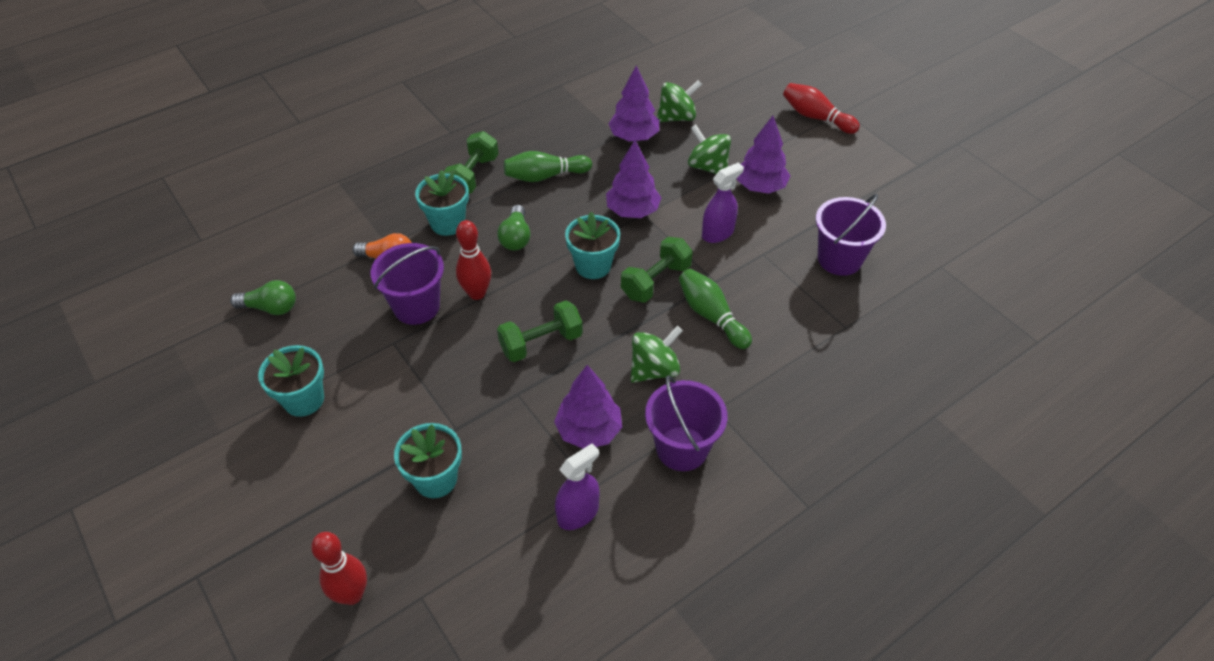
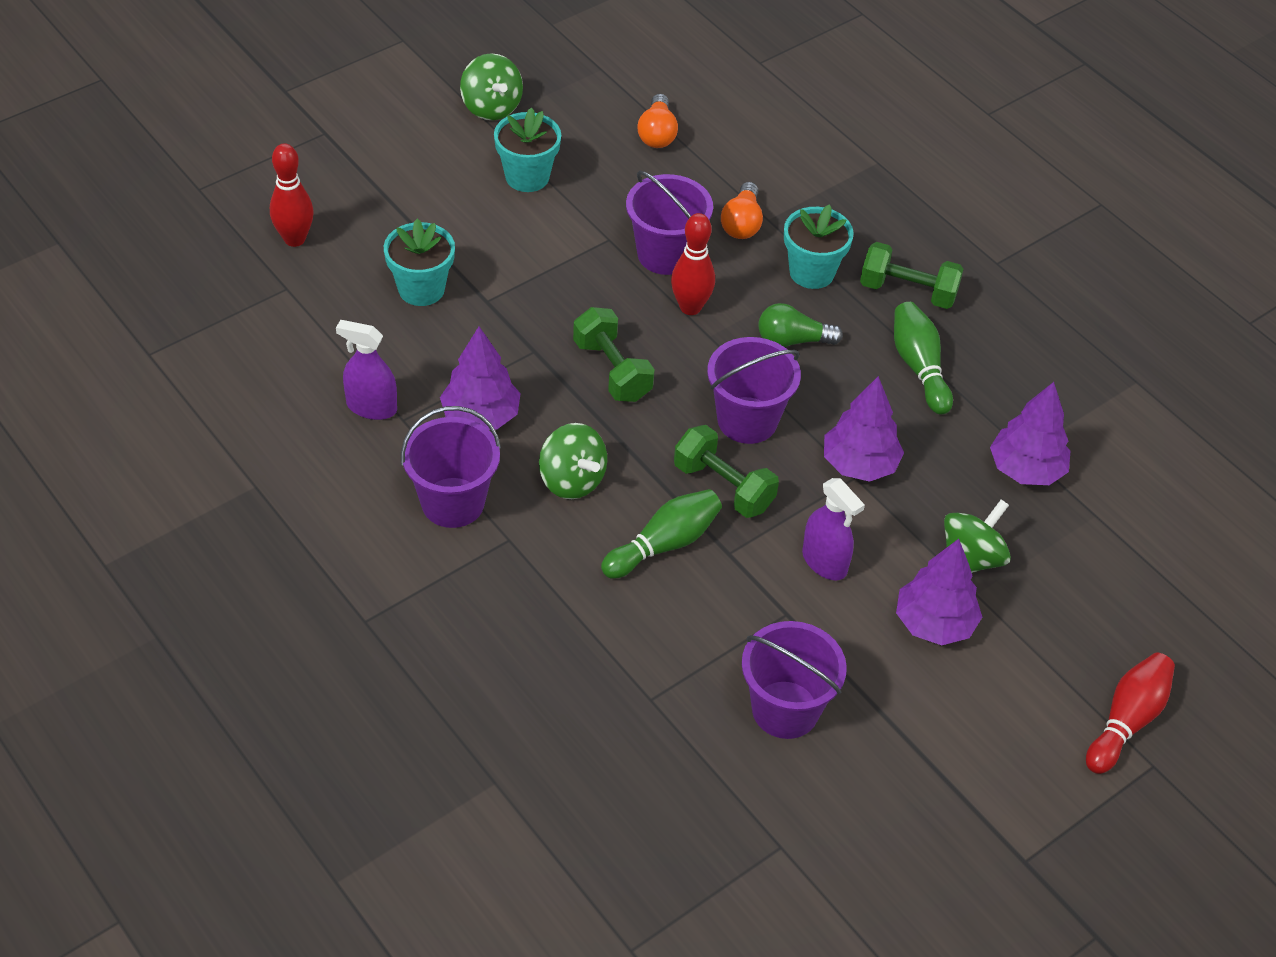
camera: 85 degrees right, 0 degrees up
(270, 308) = (657, 133): green light bulb -> orange light bulb
(578, 513) = (371, 407): purple spray bottle -> purple spray bottle turned 150 degrees clockwise
(593, 266) = (747, 420): turquoise flower pot -> purple bucket
(677, 117) = (1085, 525): green spinning top -> green spinning top (491, 107)

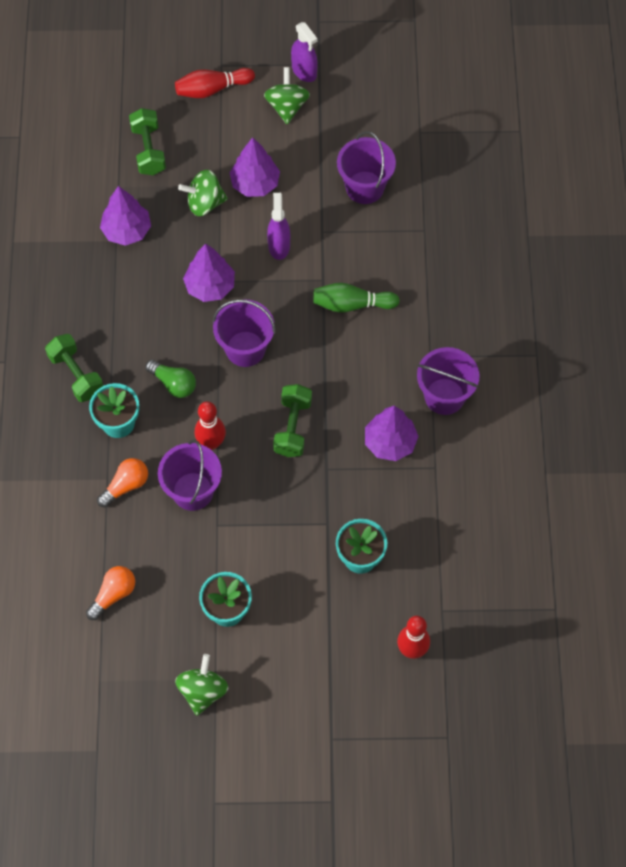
camera: 140 degrees left, 15 degrees up
(371, 407) = (447, 487): purple spray bottle -> purple spray bottle (304, 71)
(572, 480) = (370, 371): green spinning top -> green spinning top (287, 106)
(723, 487) = (293, 317): green dumbbell -> green dumbbell (148, 150)
(919, 367) = (120, 323): green bowling pin -> none

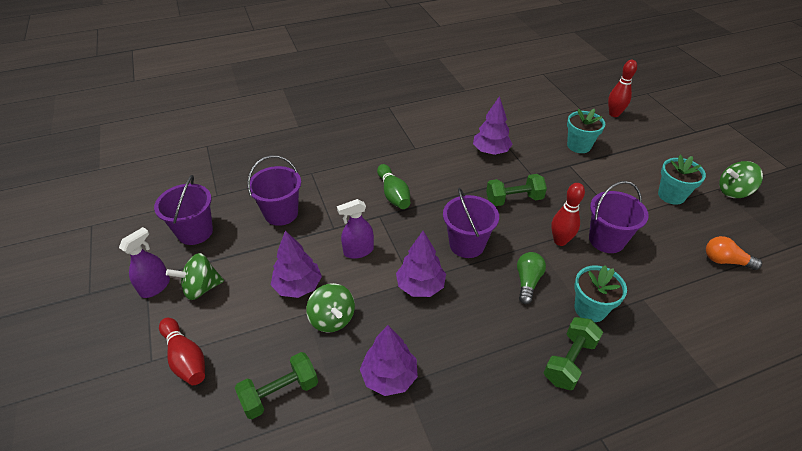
camera: 110 degrees left, 20 degrees down
(126, 486) = (638, 283): orange light bulb -> none
(444, 396) = (441, 136): purple bucket -> purple bucket (195, 232)

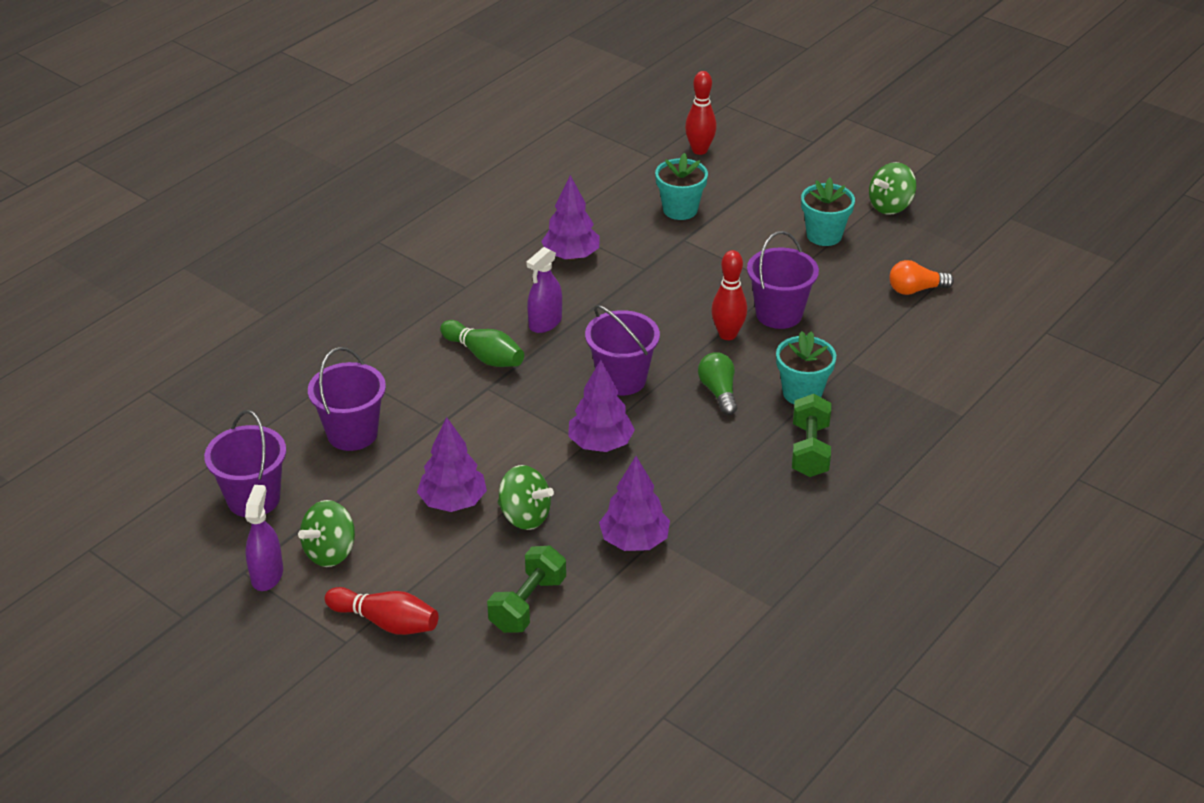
camera: 30 degrees left, 5 degrees down
(358, 251) = (494, 437): purple spray bottle -> purple spray bottle (545, 323)
(514, 199) = (642, 307): green dumbbell -> none

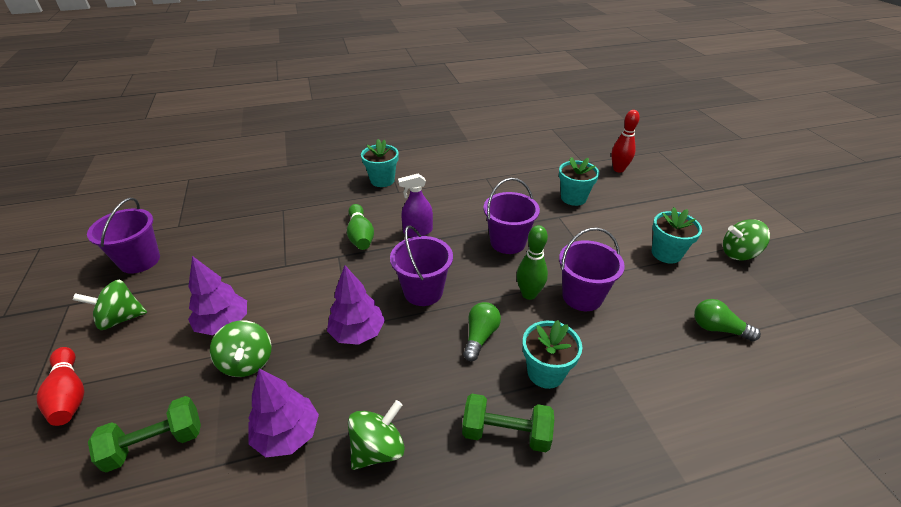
camera: 35 degrees right, 0 degrees up
(267, 575) = (73, 314): purple spray bottle -> none
(352, 433) = (236, 247): purple bucket -> purple bucket (508, 242)
(426, 281) = (382, 180): none -> turquoise flower pot
(571, 256) = (477, 199): purple tree -> none
(721, 510) = (378, 449): none -> green spinning top
(727, 334) = (529, 294): red bowling pin -> green bowling pin
(810, 450) = (506, 433): green dumbbell -> green dumbbell turned 60 degrees clockwise
(915, 290) = (718, 329): orange light bulb -> green light bulb

